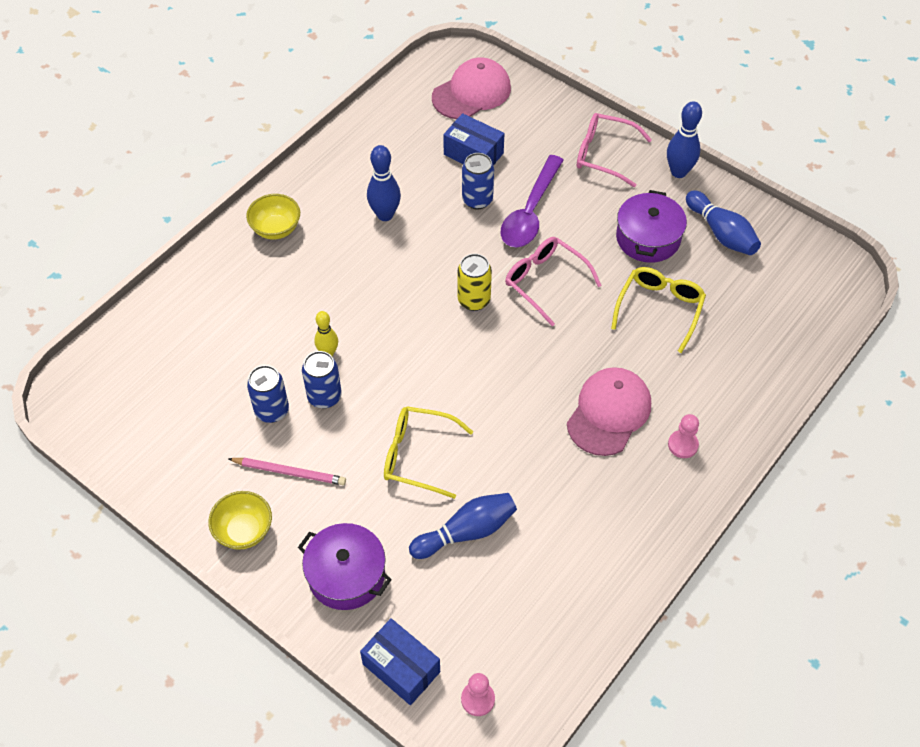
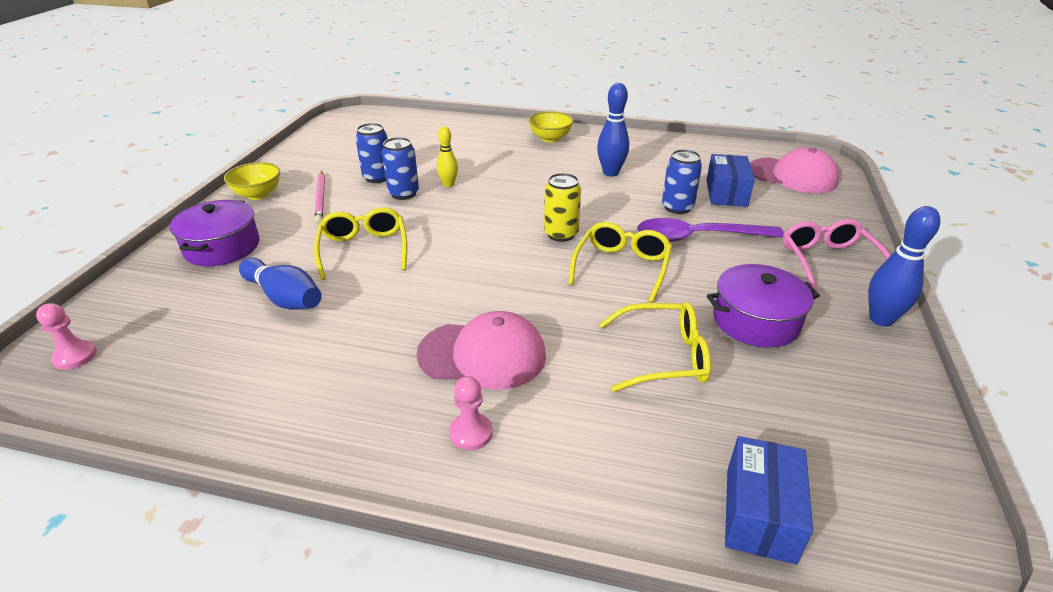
camera: 65 degrees right, 20 degrees down
(401, 668) = (119, 300): blue box -> blue box (759, 514)
(545, 282) = (622, 267): pink glasses -> yellow glasses
(721, 233) = (837, 380): blue bowling pin -> none

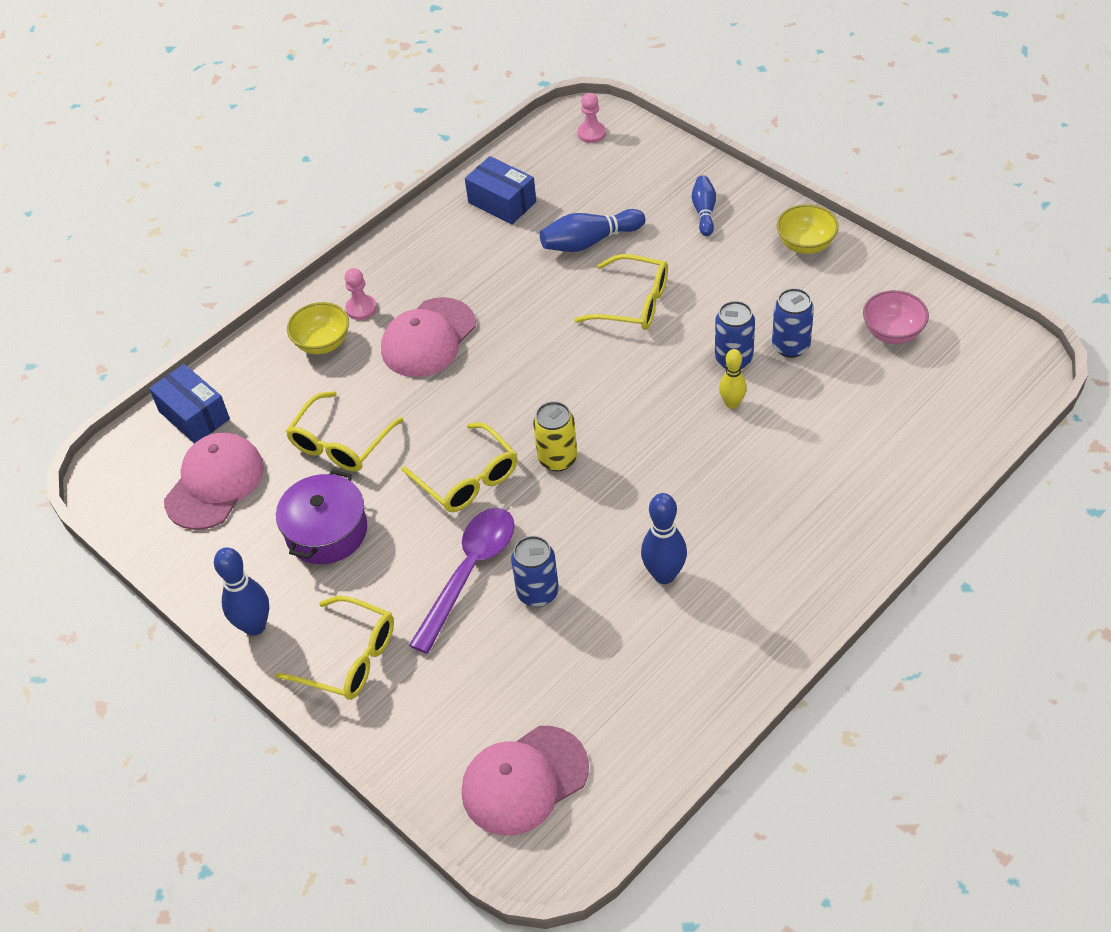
camera: 125 degrees right, 15 degrees up
(222, 247) = (704, 212): purple pot -> blue bowling pin
(321, 198) = (765, 291): pink pencil -> none
(344, 150) = (892, 332): none -> pink bowl
(550, 138) = (811, 559): yellow bowl -> yellow bowl (323, 343)
(726, 193) = (534, 666): blue box -> blue box (502, 202)
(810, 430) = (215, 483): none -> pink cap
(828, 261) = (349, 658): pink glasses -> yellow glasses

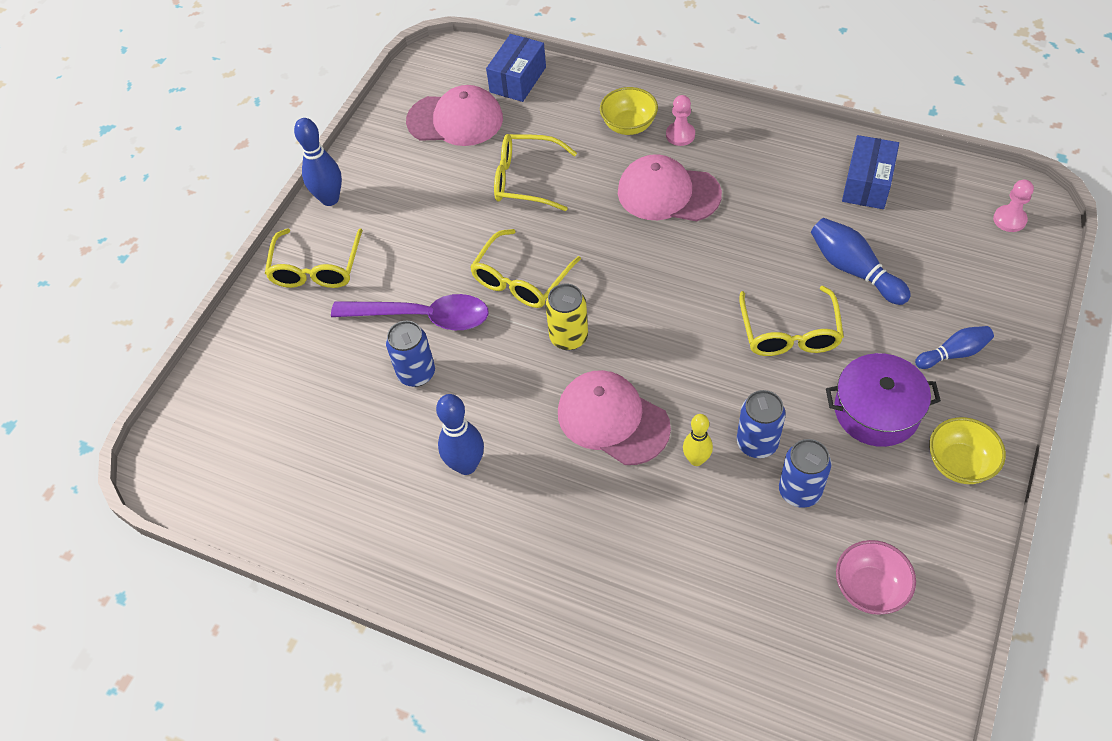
camera: 70 degrees right, 5 degrees up
(326, 531) = (433, 206): purple pot -> purple pot (876, 411)
(524, 780) = (230, 428): pink cap -> pink cap (612, 419)

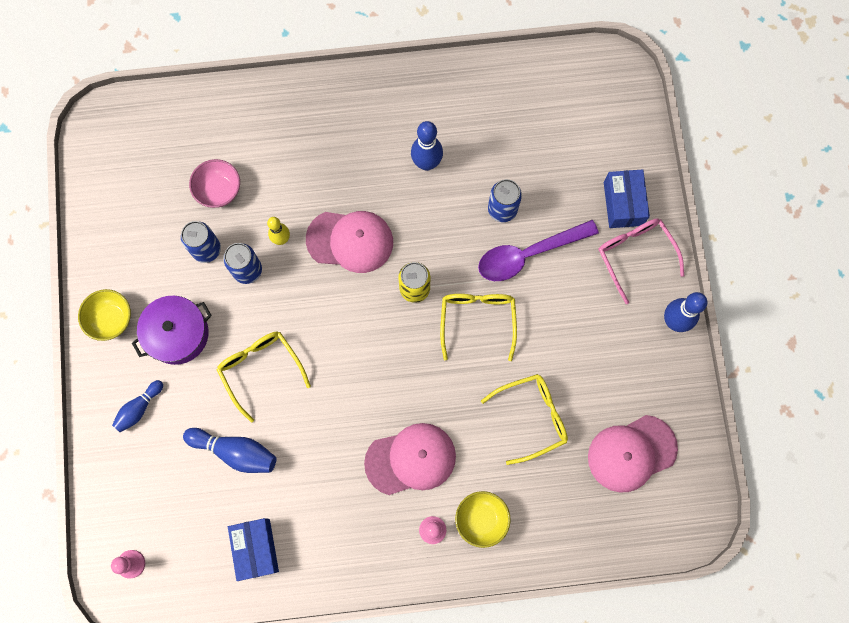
camera: 145 degrees right, 20 degrees up
(316, 268) = (635, 255): yellow glasses -> pink glasses
(518, 79) = (608, 528): blue box -> blue box (623, 203)
(869, 588) = (141, 206): pink bowl -> pink bowl (219, 190)

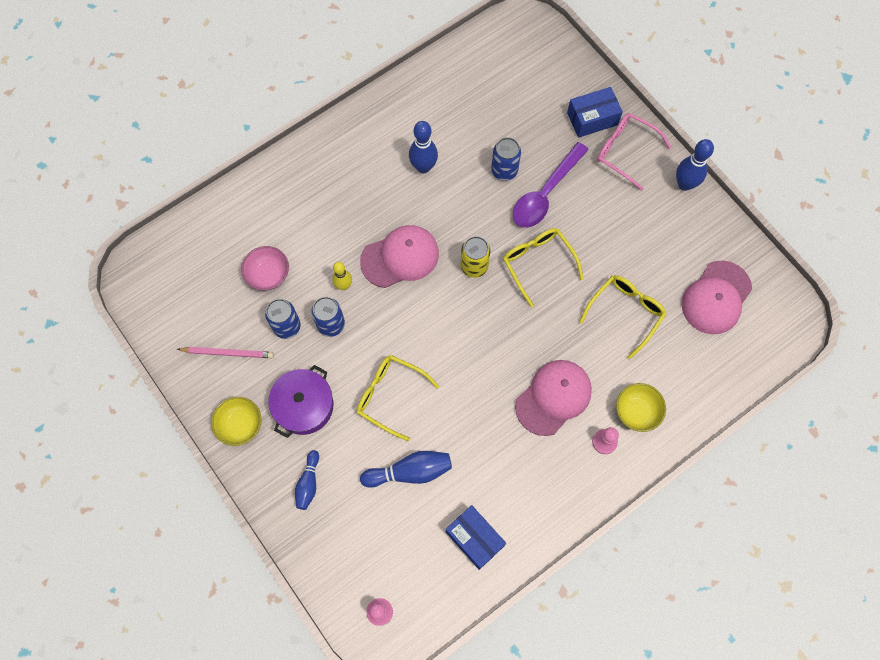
camera: 30 degrees left, 5 degrees down
(139, 244) = (228, 353): none -> pink pencil
(623, 203) = (592, 119): blue box -> blue box turned 75 degrees counterclockwise

